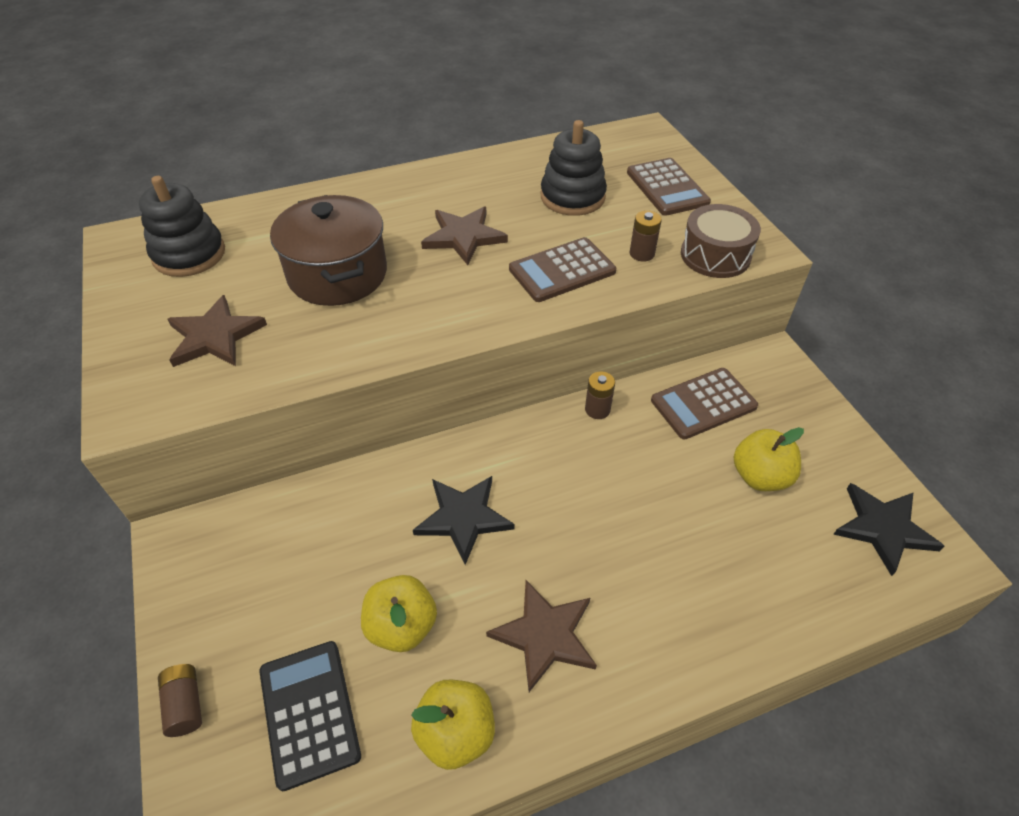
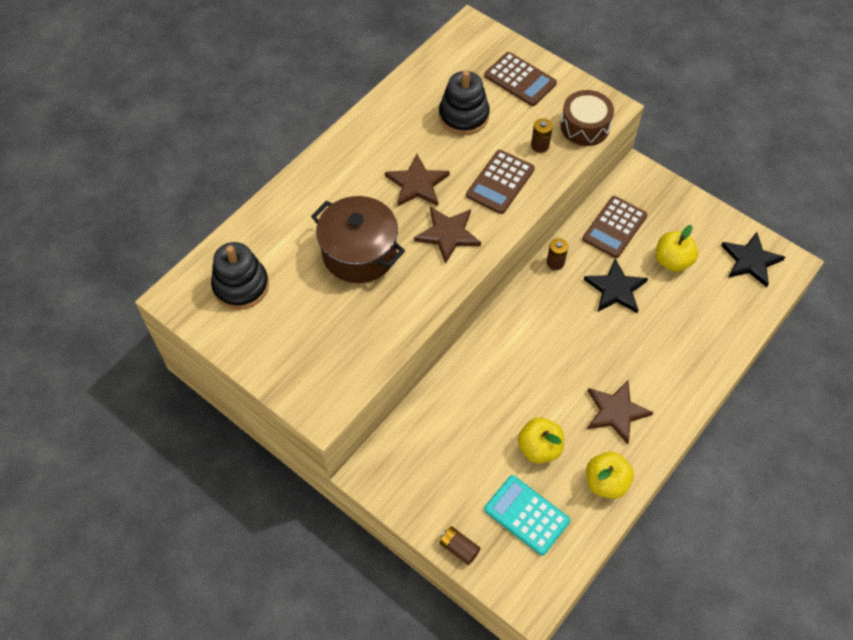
camera: 30 degrees left, 10 degrees up
(215, 336) = (322, 336): brown star -> brown star (448, 234)
(309, 712) = (526, 515): black calculator -> turquoise calculator
(463, 518) = (526, 372): black star -> black star (615, 289)

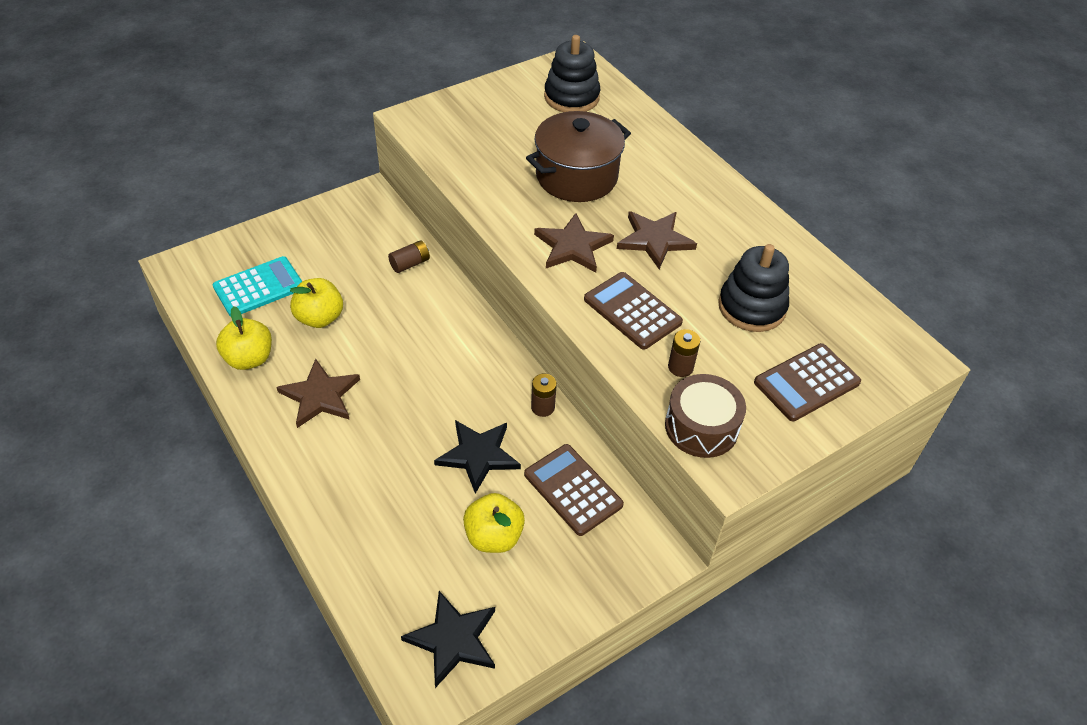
camera: 105 degrees right, 10 degrees down
(459, 548) = (261, 233): brown battery -> brown battery (410, 264)

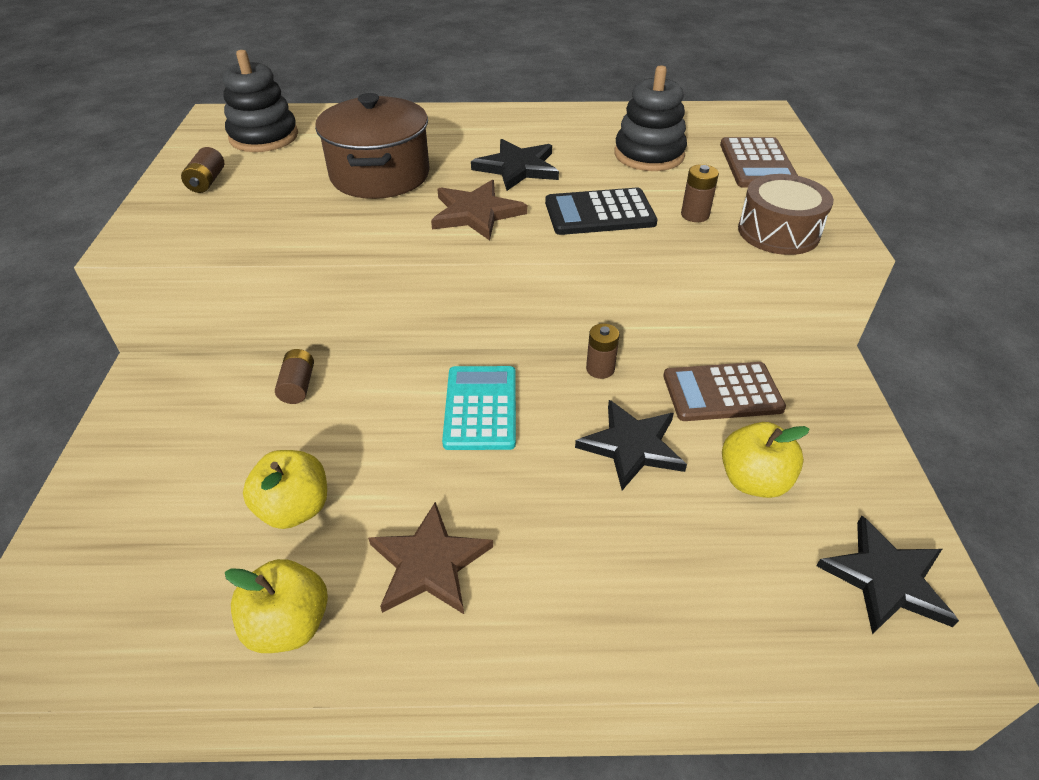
camera: 55 degrees left, 5 degrees down
(259, 287) = (167, 557): turquoise calculator -> turquoise calculator (481, 408)
(495, 107) = (207, 182): none -> brown battery
(632, 311) = (599, 213): brown calculator -> black calculator
(654, 240) = (517, 168): brown star -> black star

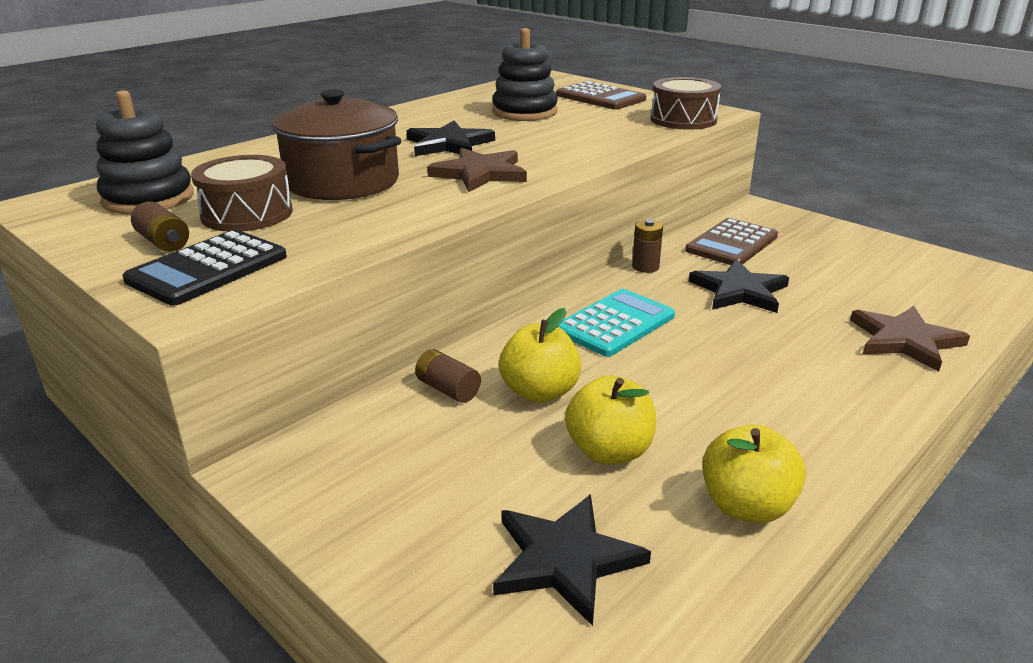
camera: 45 degrees left, 15 degrees down
(281, 179) = (247, 214): none -> brown drum
(429, 563) = (755, 413): brown star -> brown star (904, 340)
(481, 408) = (615, 324): turquoise calculator -> turquoise calculator turned 90 degrees clockwise
(599, 213) = (564, 145): black calculator -> black calculator (208, 268)
(695, 215) = (622, 128): brown battery -> none
(753, 480) = (823, 271): yellow apple -> yellow apple (540, 392)
(886, 579) = (945, 275): black star -> black star (565, 559)

